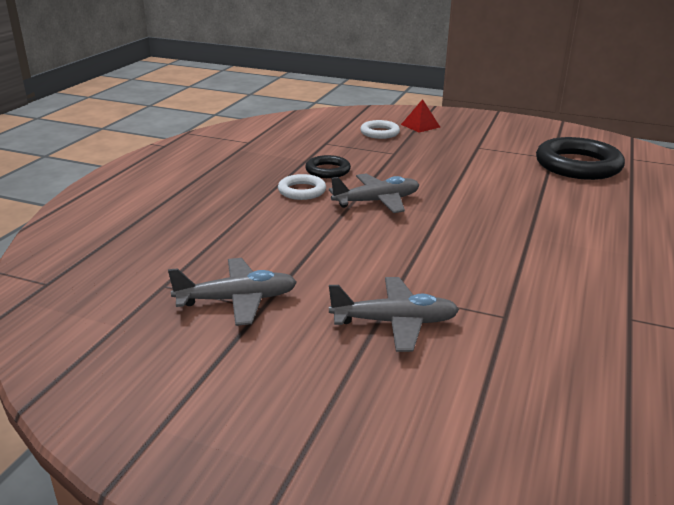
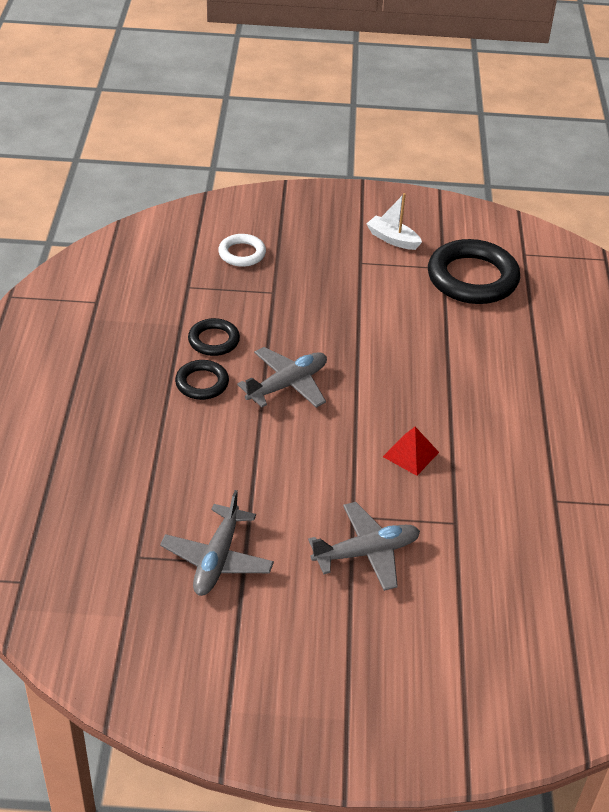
camera: 20 degrees left, 15 degrees up
(237, 300) = (217, 559): grey plane -> grey plane turned 135 degrees clockwise
(302, 191) = (202, 383): white ring -> black ring
(420, 125) = (283, 229): red pyramid -> red pyramid (411, 454)
(511, 139) = (392, 239): none -> white boat

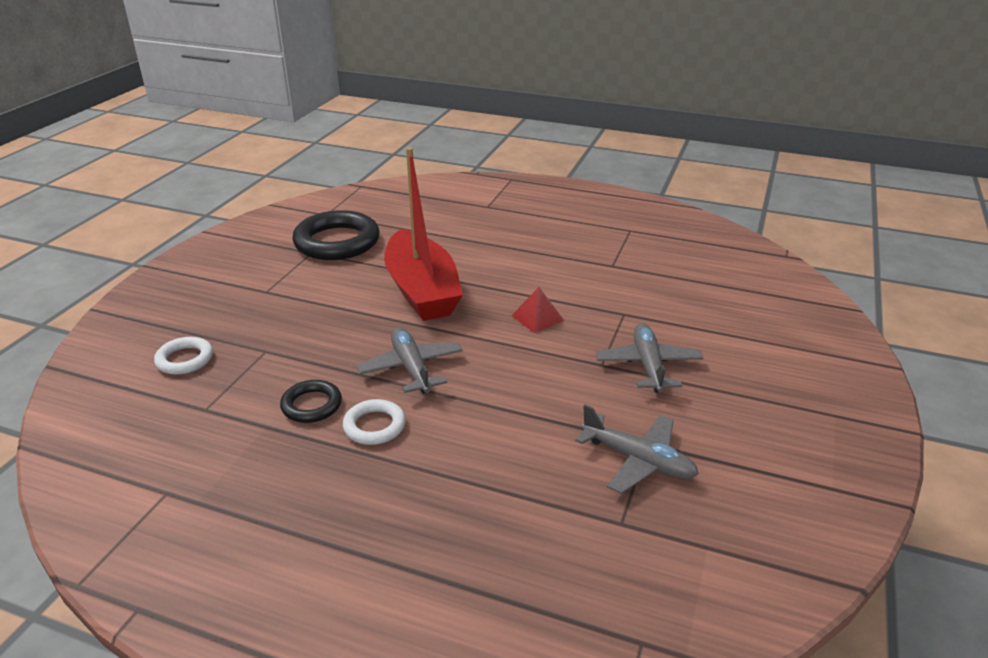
camera: 70 degrees left, 10 degrees down
(202, 383) = (374, 426): black ring -> white ring
(392, 239) = (249, 268): white boat -> none
(416, 360) = (422, 290): none -> red boat

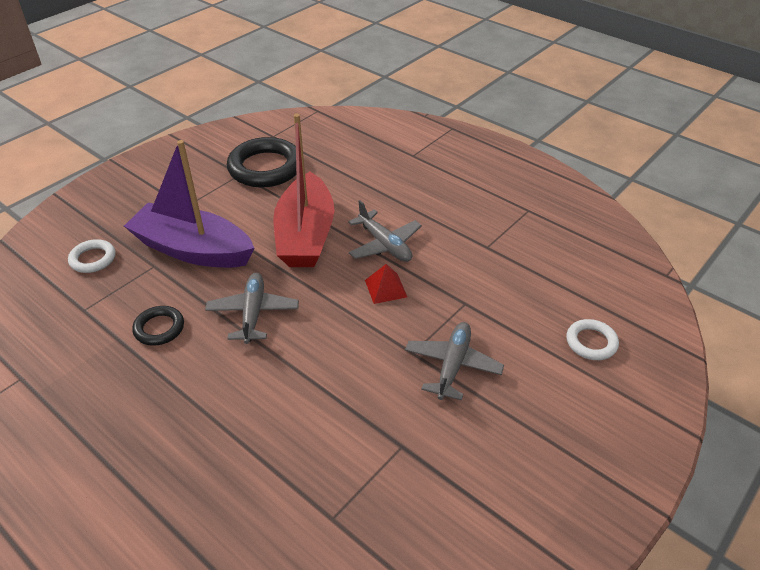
camera: 20 degrees right, 10 degrees up
(303, 327) = (193, 250): none -> purple boat
(374, 426) = (194, 362): white ring -> white ring (591, 342)
(638, 460) = (383, 461): grey plane -> grey plane (384, 244)

